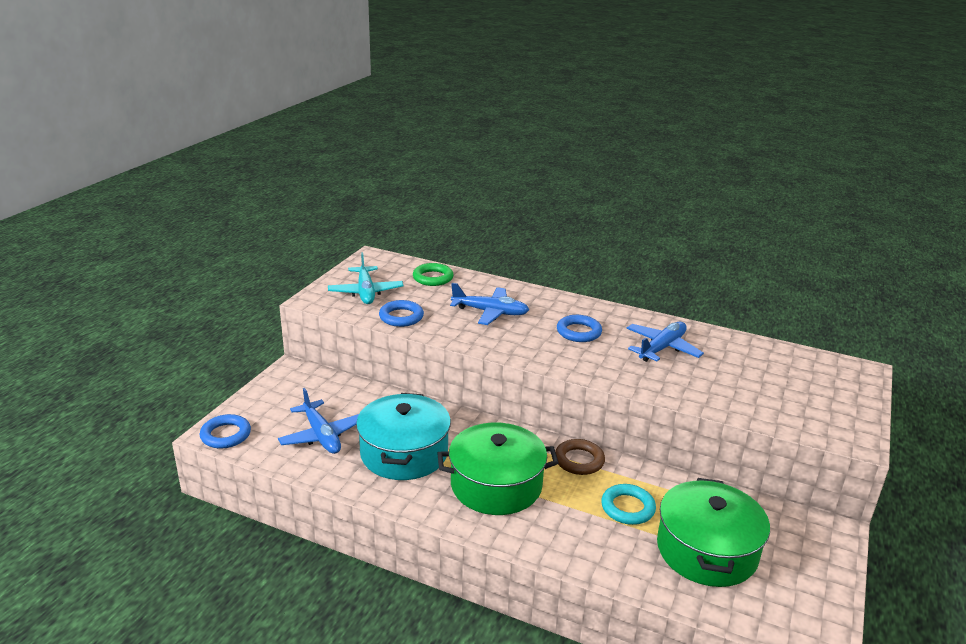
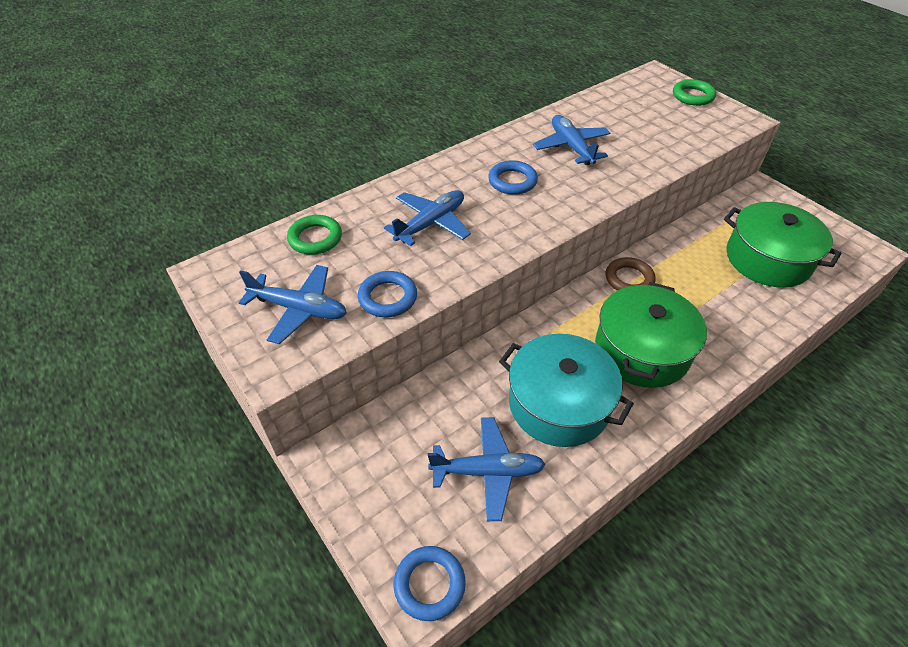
camera: 60 degrees left, 20 degrees up
(365, 292) = (299, 309): turquoise plane -> blue plane
(627, 508) = (704, 278): turquoise ring -> none
(851, 399) = (692, 96): none -> green ring

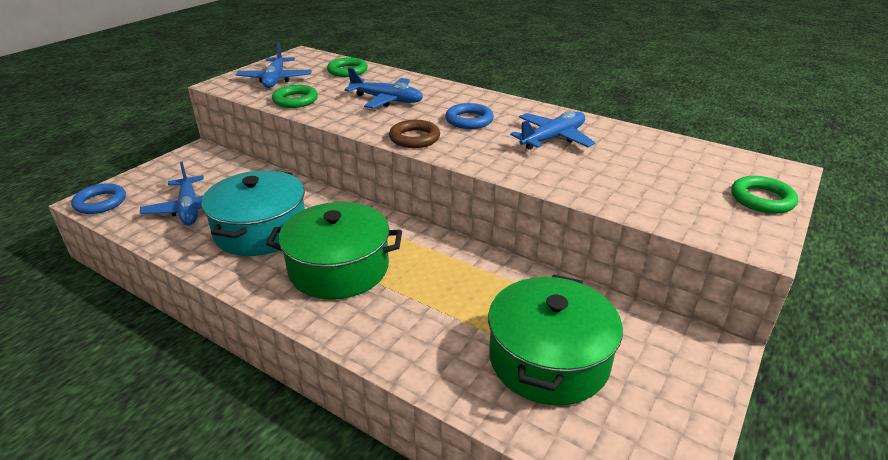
camera: 70 degrees right, 15 degrees down
(388, 297) = (295, 100): blue ring -> green ring
(629, 279) = (440, 250): brown ring -> brown ring (414, 138)

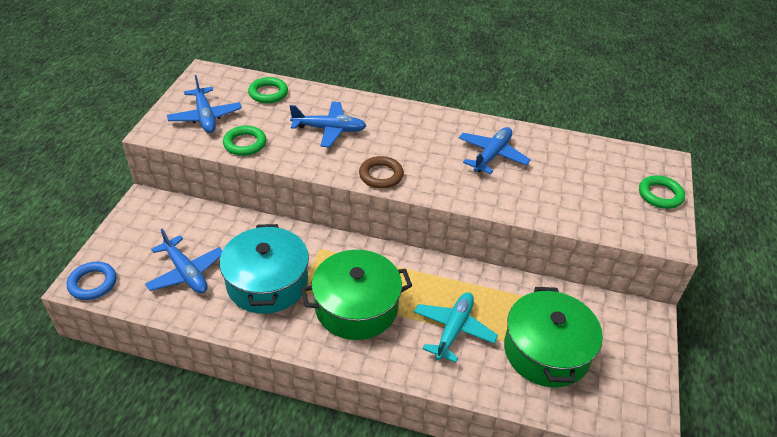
camera: 20 degrees left, 10 degrees up
(438, 312) = (453, 330): none -> turquoise plane
(469, 120) = (414, 144): blue ring -> none

